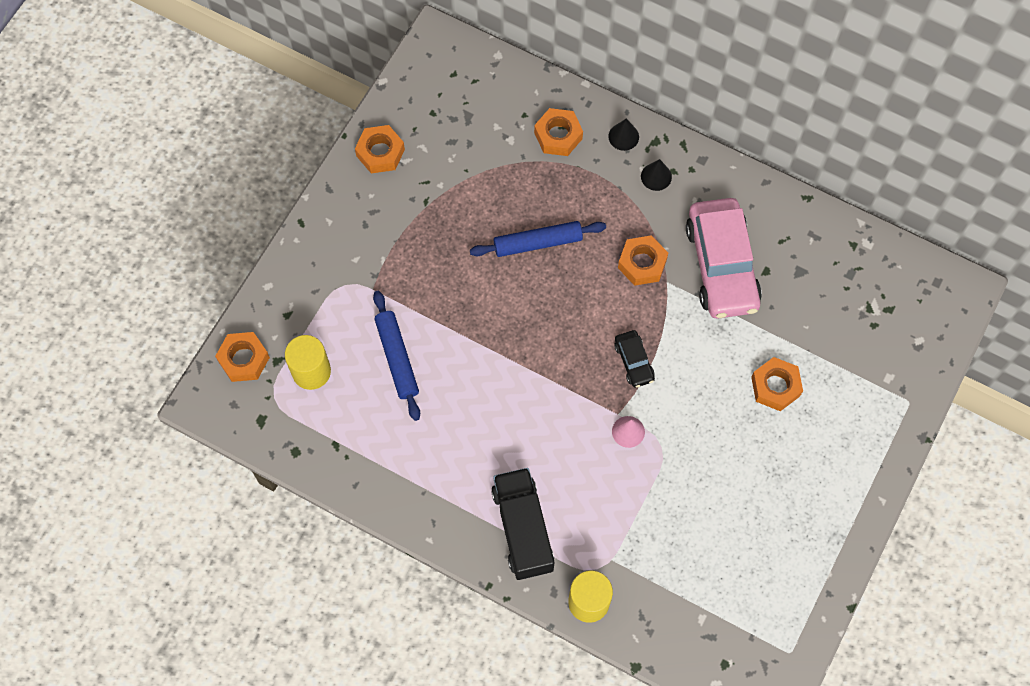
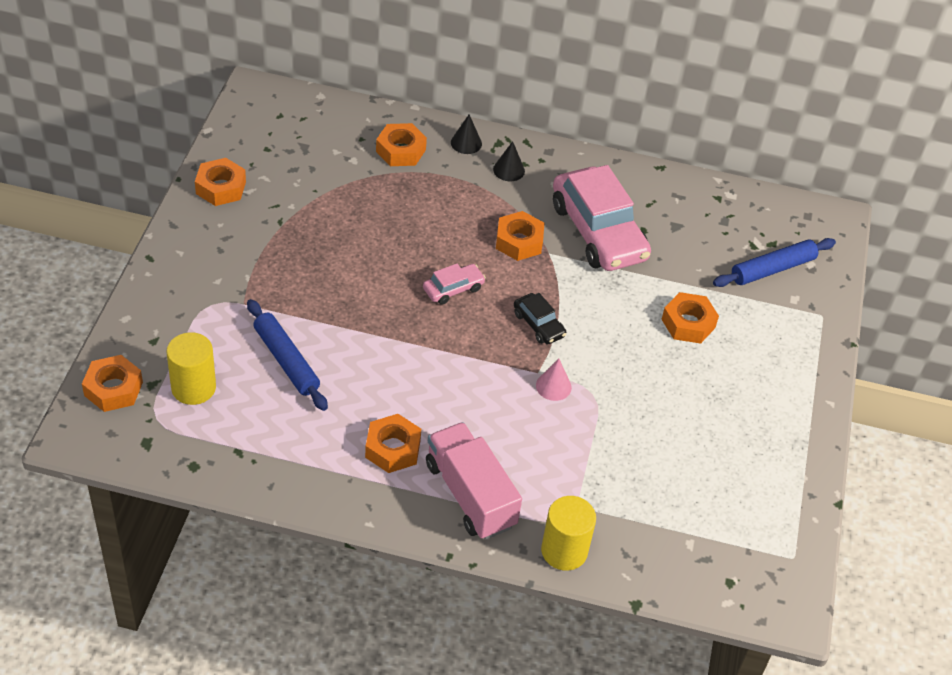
camera: 20 degrees left, 20 degrees down
(467, 469) = (393, 449): none -> orange nut
(522, 529) = (470, 495): black truck -> pink truck
(538, 243) = (407, 239): blue rolling pin -> blue rolling pin (772, 269)
(566, 307) = (453, 289): none -> pink car

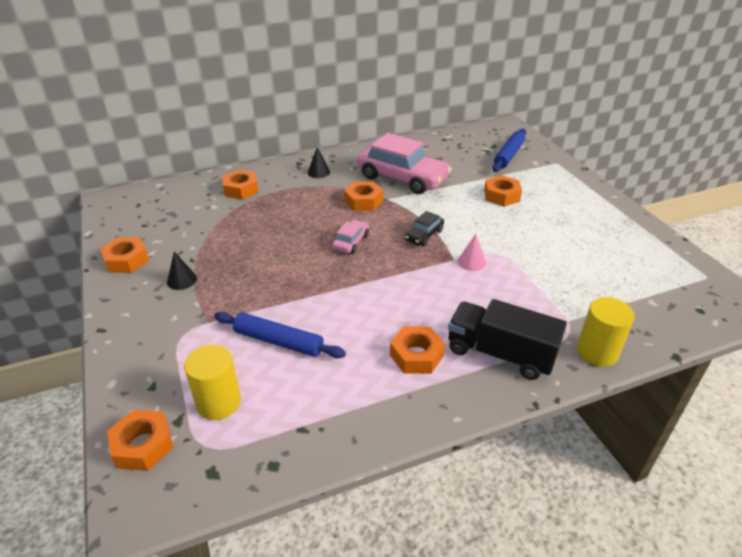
camera: 30 degrees left, 10 degrees down
(466, 143) = (279, 170): black cone -> black cone (182, 280)
(470, 495) = (500, 353): pink truck -> black truck
(538, 324) = (424, 235): black car -> black car turned 105 degrees clockwise

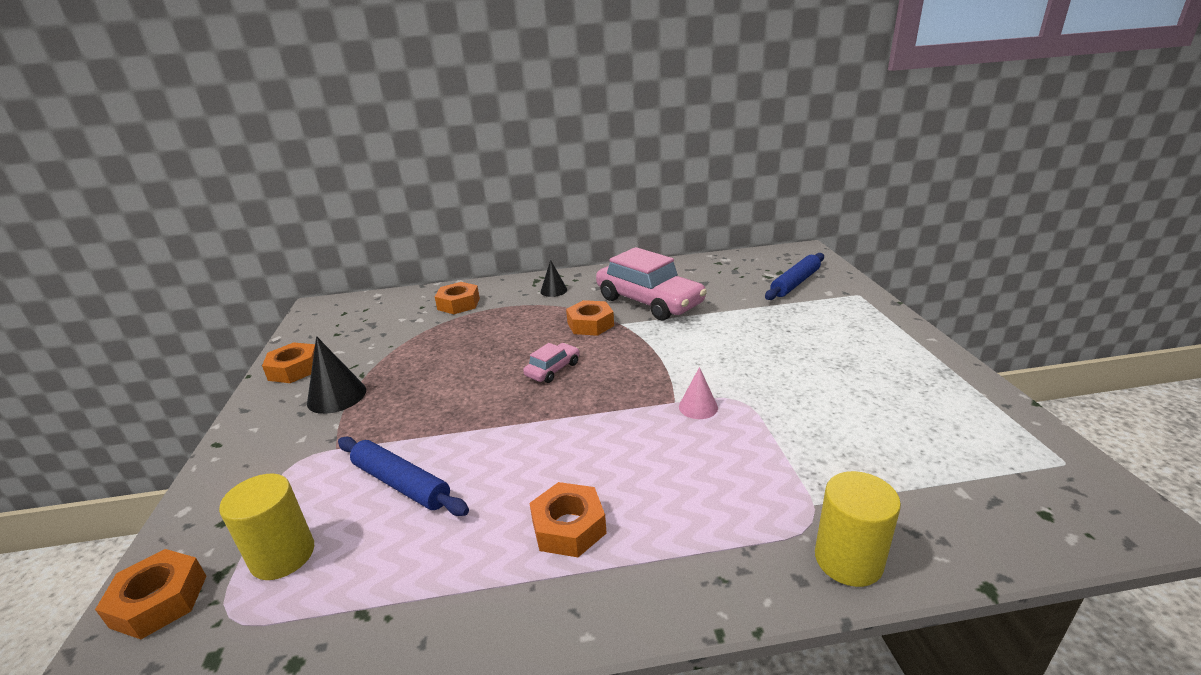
camera: 15 degrees right, 10 degrees down
(182, 280) = (337, 396): black cone -> black cone, size x1.58
(424, 235) = (648, 368): black car -> none
(500, 353) = (691, 541): black truck -> none
(501, 196) = (769, 329): orange nut -> none

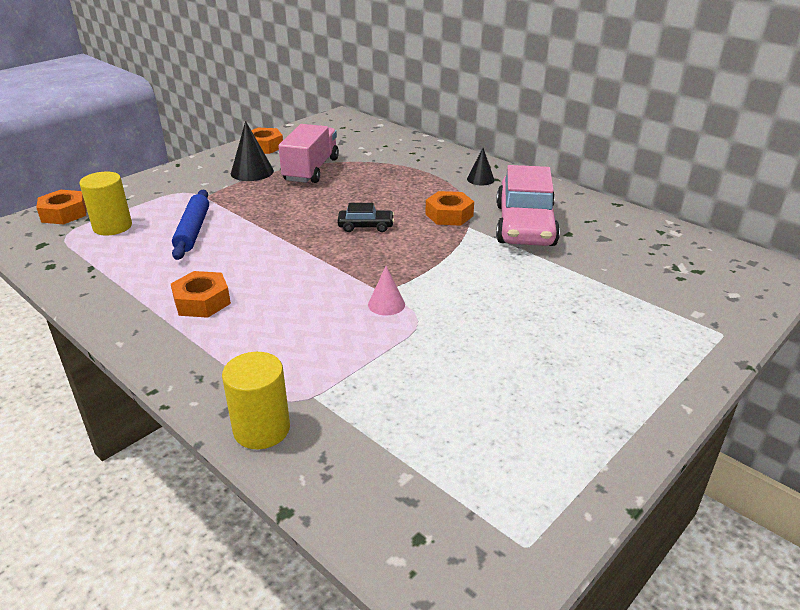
camera: 50 degrees right, 5 degrees up
(398, 359) = (311, 170): none -> pink truck
(458, 304) = (407, 155): orange nut -> none
(553, 369) = (366, 226): pink car -> black car
(795, 283) = (686, 287): blue rolling pin -> none

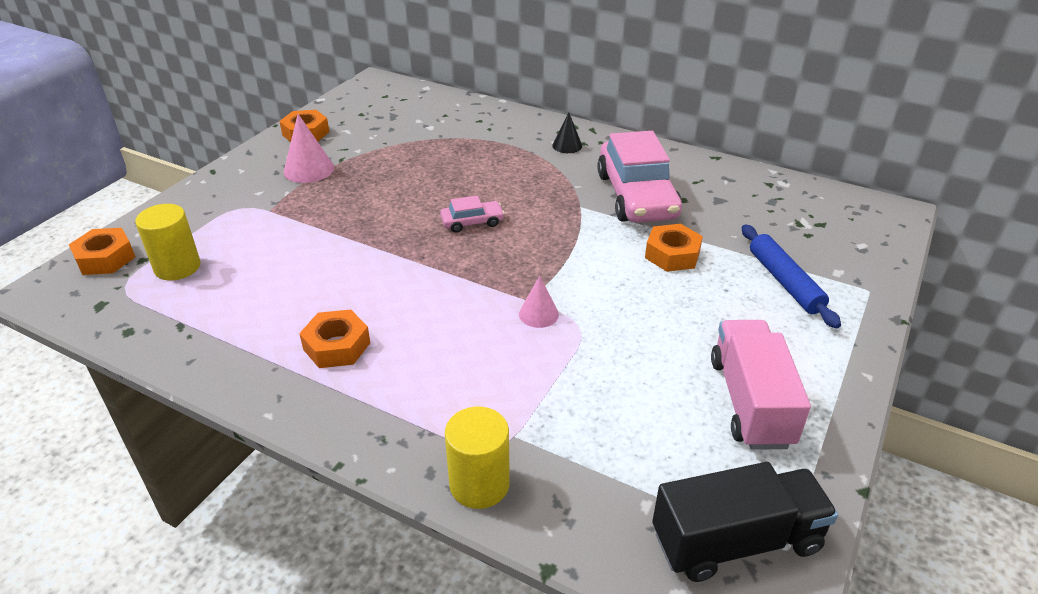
camera: 15 degrees left, 5 degrees up
(193, 230) = (278, 257): blue rolling pin -> blue rolling pin (784, 282)
(252, 172) = (308, 169): black cone -> pink cone
(311, 170) = (376, 158): pink truck -> pink truck (750, 402)
(366, 226) = (472, 222): black car -> pink car
(449, 215) = (554, 195): orange nut -> orange nut (672, 254)
(477, 527) = (736, 541): none -> black truck

